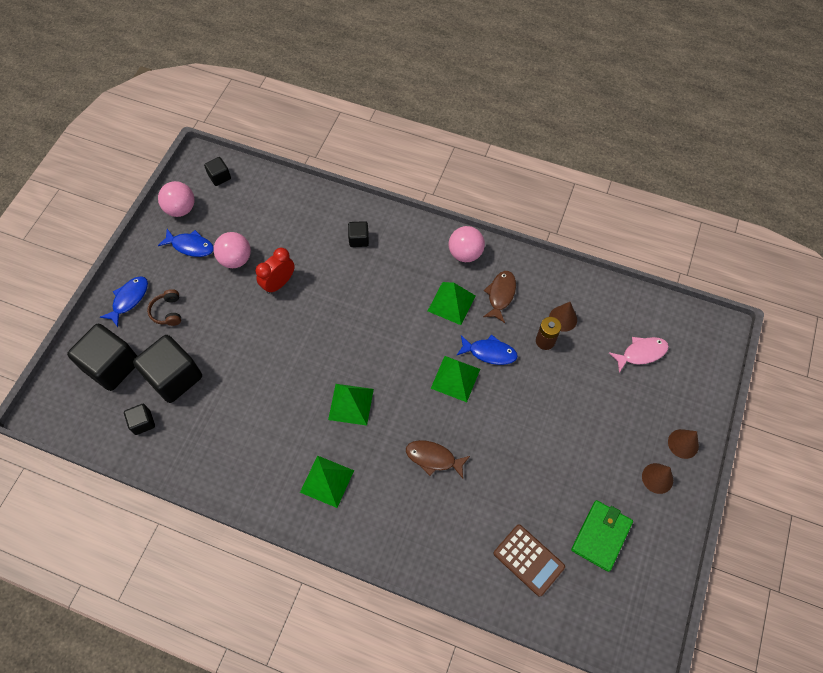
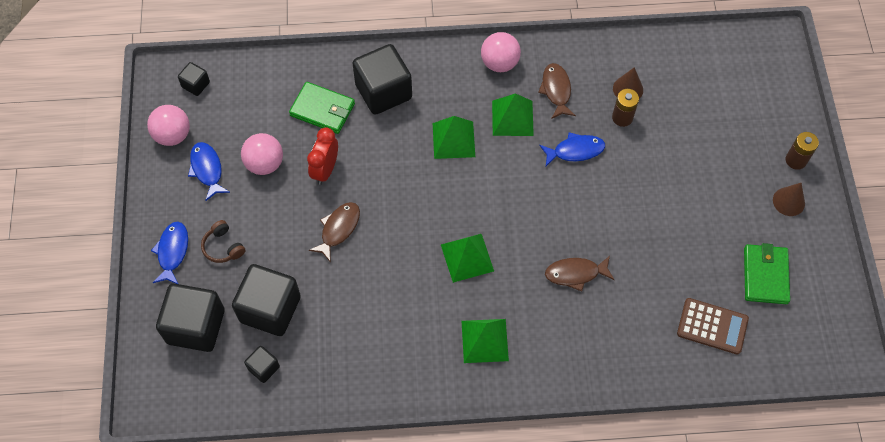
camera: 25 degrees left, 0 degrees up
(190, 246) = (207, 169): blue fish -> blue fish turned 105 degrees counterclockwise
(262, 335) = (338, 229): none -> brown fish
(303, 235) = (322, 110): none -> green wallet
(359, 239) = (383, 91): black cube -> black cube, size x2.08
(455, 378) = (555, 189): green pyramid -> green pyramid (453, 140)
(641, 353) = (717, 92): pink fish -> none
(683, 443) = (796, 160): brown cone -> brown battery

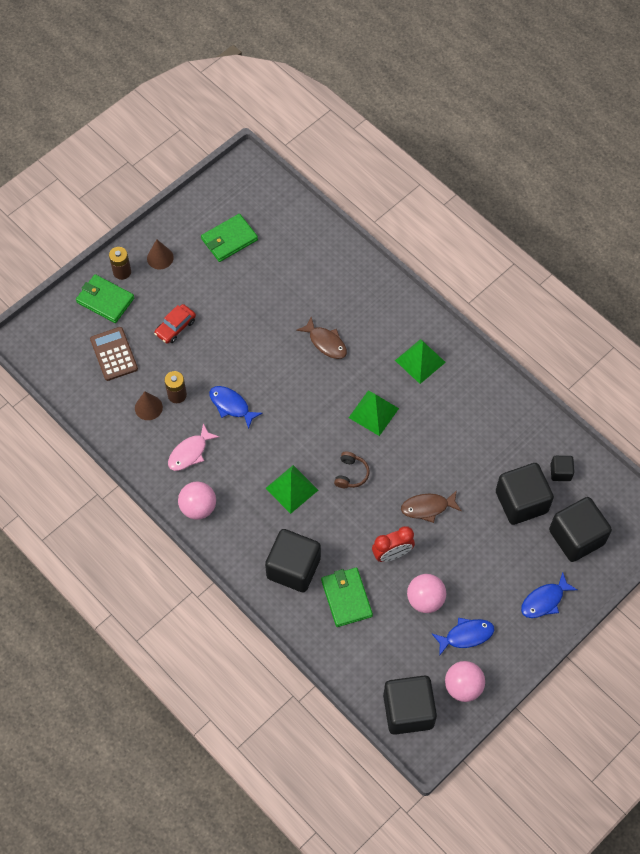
camera: 130 degrees left, 0 degrees up
(196, 85) = (408, 711): black cube -> black cube, size x2.08
(207, 169) = (466, 635): blue fish -> blue fish turned 135 degrees counterclockwise
(223, 247) = (509, 570): brown headphones -> brown headphones (351, 474)
(512, 118) = (239, 464): green pyramid -> none
(556, 90) = (190, 452): brown fish -> pink fish
(696, 162) = (175, 327): none -> red car
(712, 326) = (292, 246): brown calculator -> brown calculator (114, 354)
(772, 127) = (105, 300): none -> green wallet

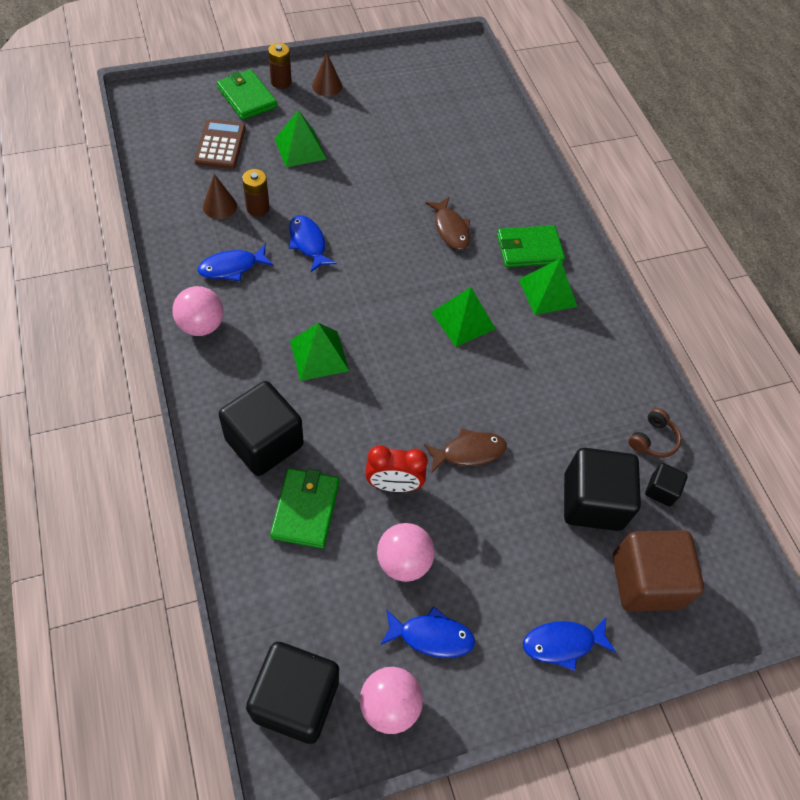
camera: 20 degrees right, 5 degrees down
(175, 327) = (300, 148): red car -> green pyramid
(190, 452) = (232, 267): pink fish -> blue fish
(229, 239) = (407, 99): green wallet -> green wallet (529, 249)
(351, 474) = (398, 371): brown headphones -> brown headphones (652, 439)
(427, 507) = (469, 452): brown fish -> brown fish turned 150 degrees clockwise
(576, 537) = (645, 581): black cube -> brown cube

